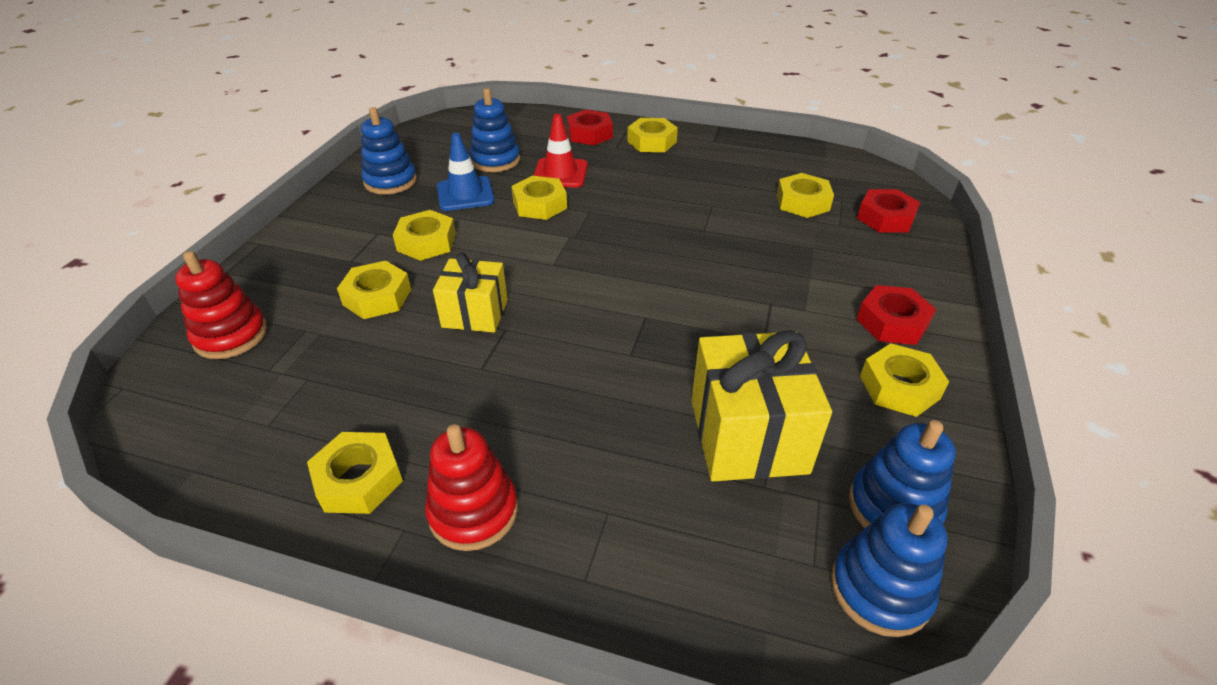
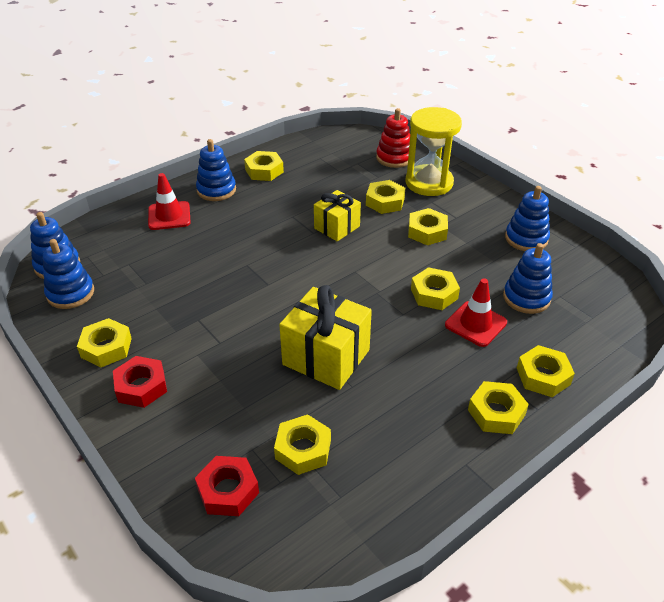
camera: 125 degrees right, 0 degrees up
(299, 278) = (429, 183): none -> yellow hourglass
(465, 194) = (479, 265): blue traffic cone -> none
(473, 511) = (216, 190): red stacking toy -> blue stacking toy
(589, 134) = (543, 376): red nut -> yellow nut
(606, 527) = (169, 216): none -> red traffic cone
(747, 435) = (155, 274): yellow gift -> yellow gift (326, 357)

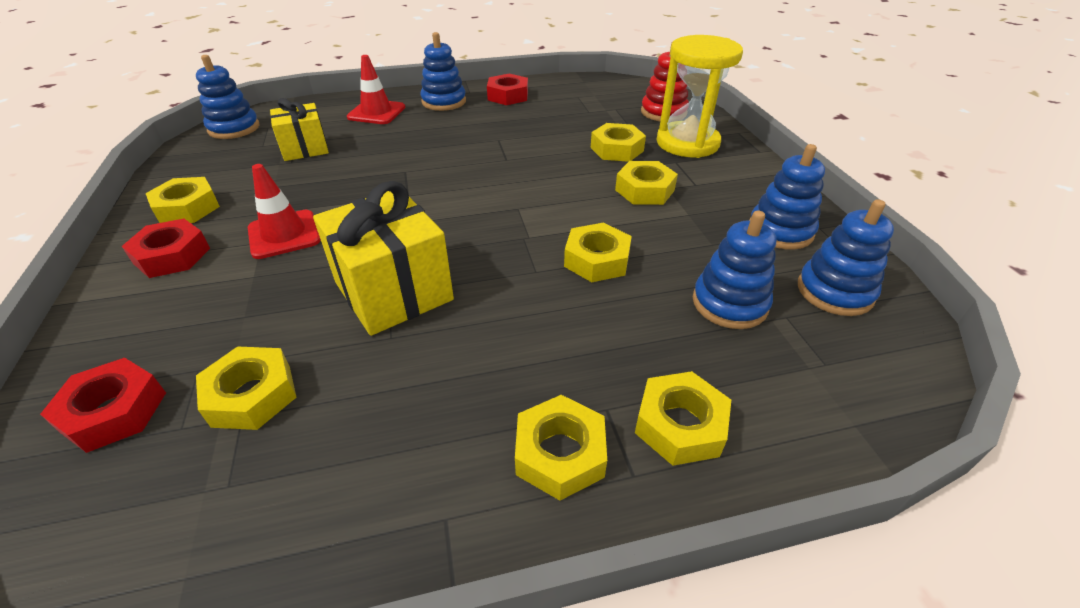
camera: 25 degrees right, 0 degrees up
(70, 293) = (216, 153): blue stacking toy -> blue stacking toy (834, 291)
(264, 171) = (508, 96): yellow nut -> red nut
(337, 227) = (537, 160): yellow gift -> yellow gift (305, 148)
(475, 324) = (626, 314): red traffic cone -> red traffic cone (284, 234)

